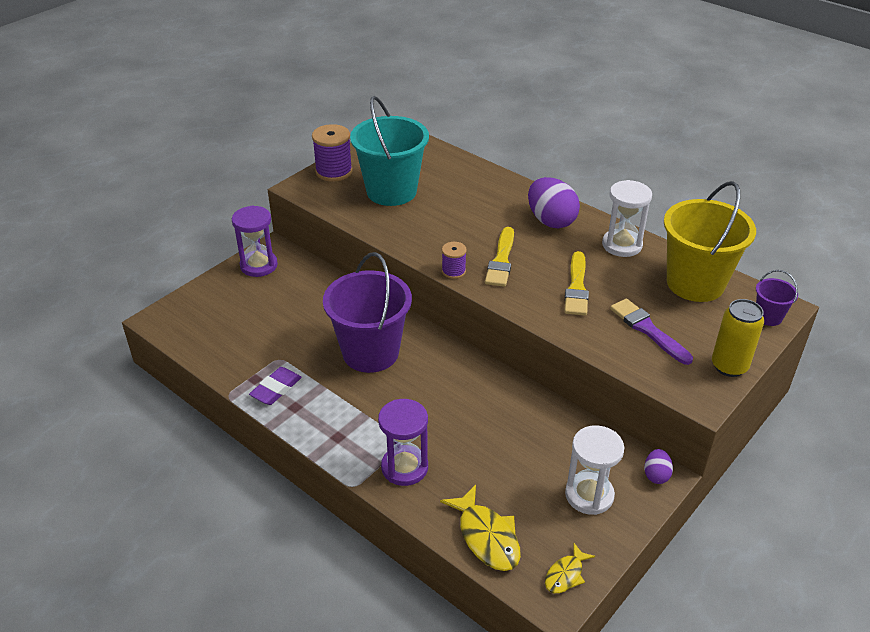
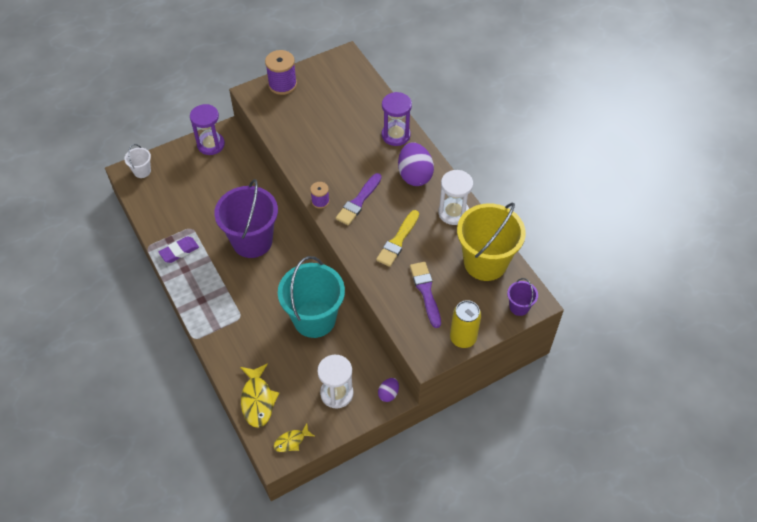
camera: 20 degrees right, 15 degrees up
(178, 313) = (142, 171): none -> white bucket
(391, 191) = (314, 115): turquoise bucket -> turquoise bucket (314, 319)
(404, 467) = (232, 335): purple hourglass -> purple hourglass (396, 135)
(501, 260) = (358, 201): yellow brush -> purple brush

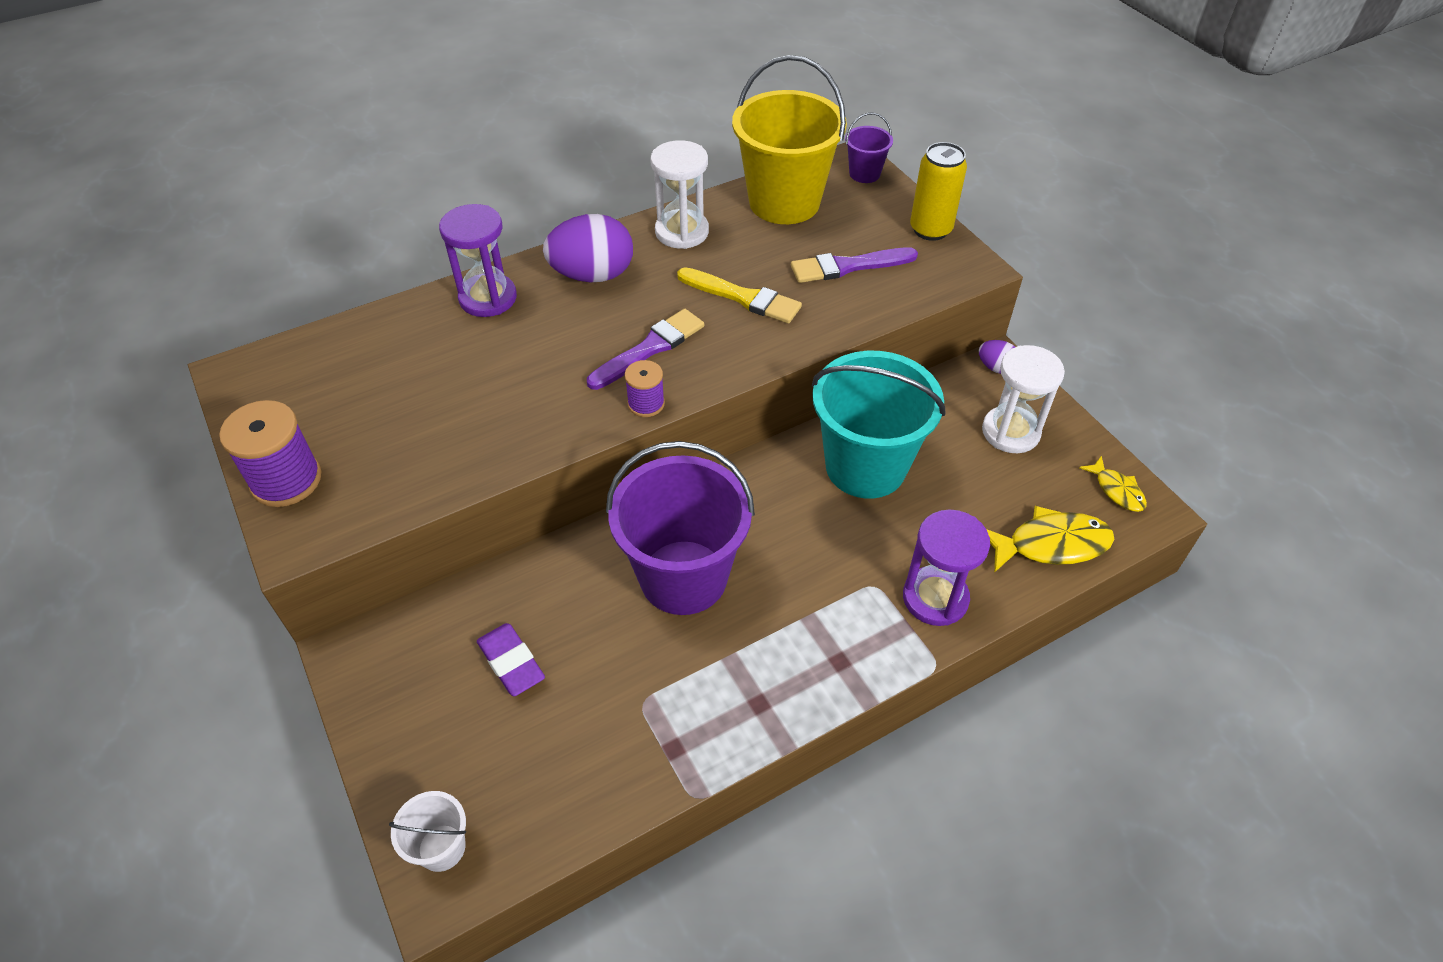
camera: 90 degrees left, 5 degrees down
(179, 251) = (709, 722): purple eraser -> purple eraser (511, 662)
(211, 145) = (383, 685): purple hourglass -> purple hourglass (935, 598)
(358, 201) = (650, 348): purple brush -> purple brush turned 75 degrees counterclockwise

